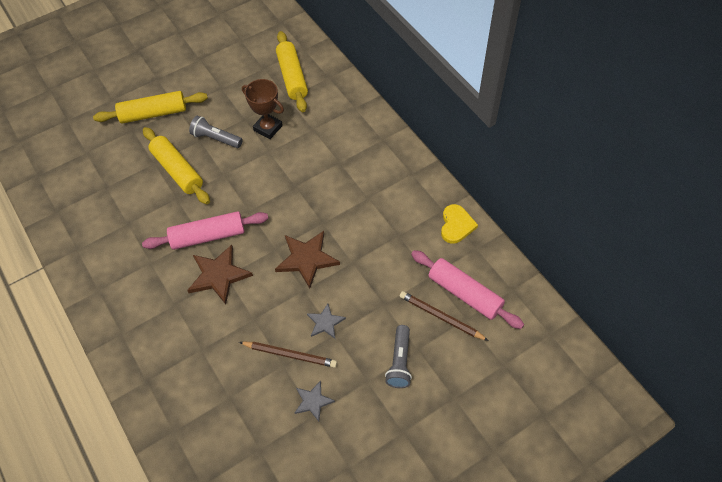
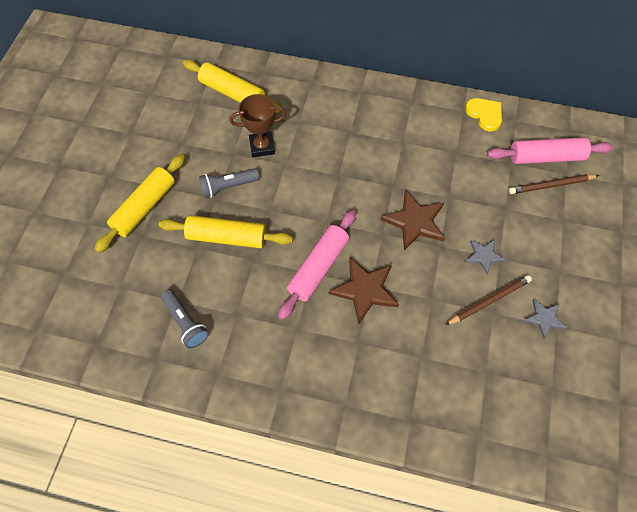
camera: 45 degrees left, 5 degrees up
(399, 362) = (563, 239): grey flashlight -> grey flashlight (185, 322)

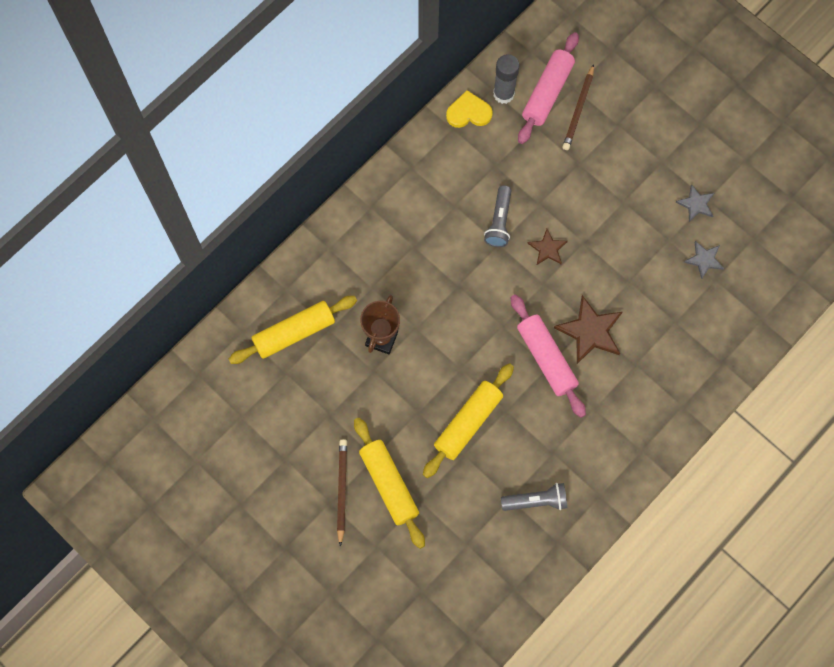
camera: 60 degrees left, 10 degrees up
(228, 186) = (411, 394): grey flashlight -> grey flashlight (499, 222)
(415, 222) = (547, 249): brown star -> brown star, size x0.58
(484, 256) = (614, 213): grey star -> grey star (704, 260)
(489, 301) = (657, 236): brown pencil -> brown pencil (342, 490)
(519, 129) = (503, 94): none -> grey glue stick

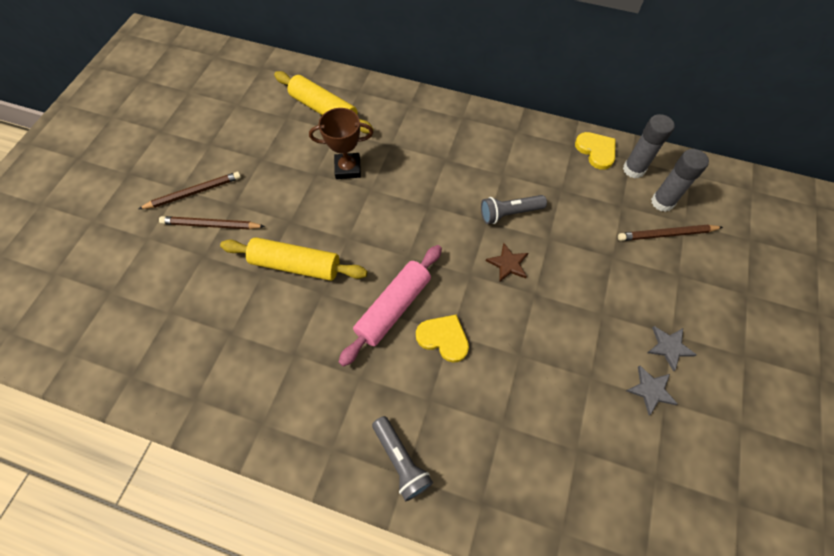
camera: 65 degrees right, 10 degrees down
(389, 484) = (211, 225): yellow rolling pin -> brown pencil
(536, 501) = (235, 359): grey flashlight -> grey flashlight (401, 460)
(547, 93) = (662, 202): pink rolling pin -> grey glue stick
(590, 331) = (443, 338): brown star -> yellow heart
(704, 260) = (593, 427): grey star -> grey star (669, 347)

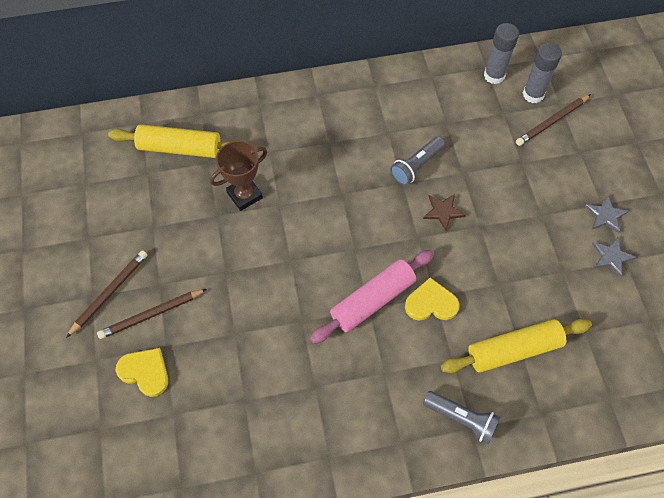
camera: 30 degrees left, 0 degrees up
(296, 265) = (260, 309): yellow rolling pin -> yellow rolling pin (513, 350)
(393, 308) = (372, 300): pink rolling pin -> pink rolling pin turned 45 degrees clockwise
(596, 151) = (454, 72): yellow heart -> yellow heart (145, 372)

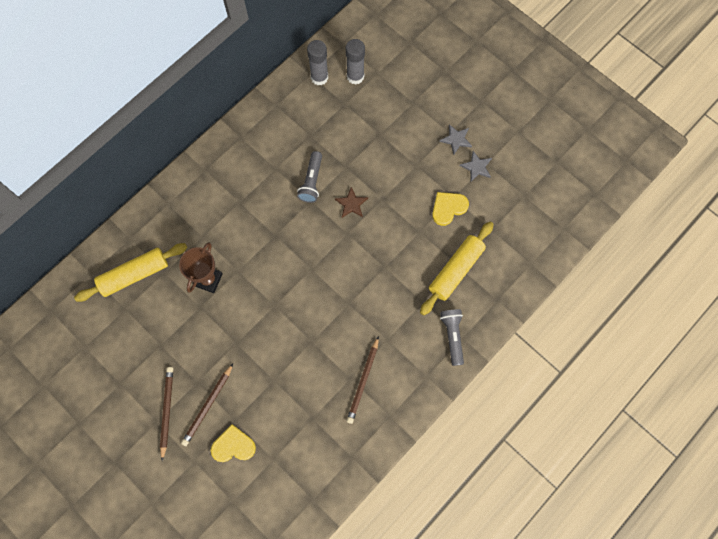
camera: 35 degrees left, 10 degrees up
(372, 300) = (347, 296): pink rolling pin -> none
(431, 303) = (385, 273): yellow heart -> yellow heart (448, 208)
(461, 419) = (452, 336): grey flashlight -> grey flashlight turned 90 degrees counterclockwise
(552, 122) = (380, 90): brown pencil -> brown pencil (363, 381)

